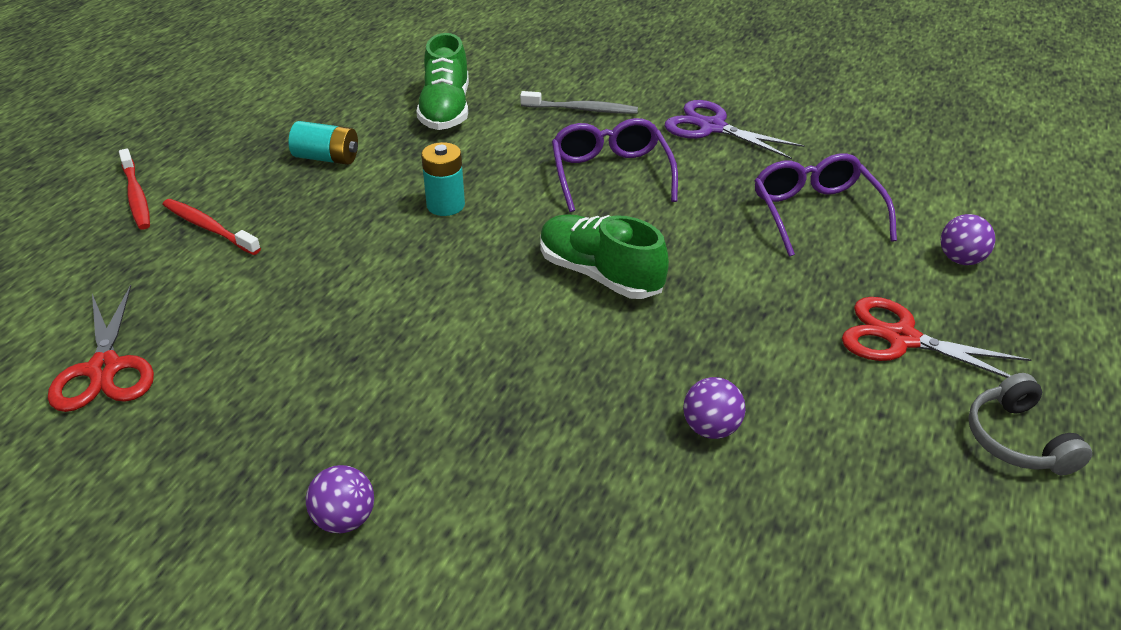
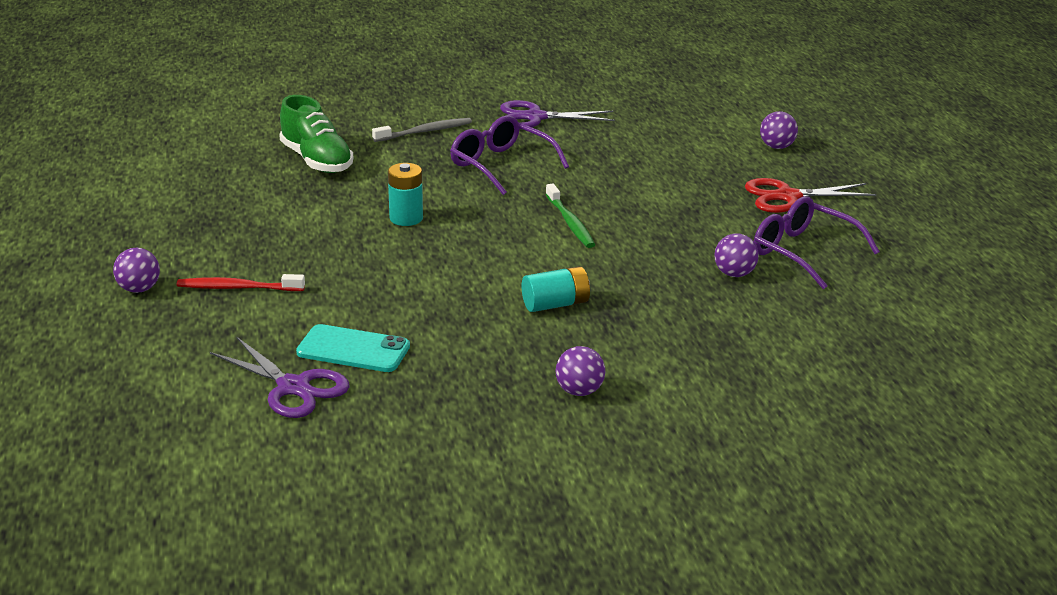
camera: 35 degrees left, 10 degrees down
(104, 369) = (293, 387): red scissors -> purple scissors
(136, 196) = (139, 289): red toothbrush -> purple ball
(208, 347) = (353, 349): none -> turquoise phone
(327, 158) = (265, 218): turquoise battery -> turquoise battery (555, 304)
(600, 275) = (570, 223): green shoe -> green toothbrush
(815, 212) = (664, 147): purple glasses -> purple glasses (803, 252)
(1017, 440) = (895, 222): grey headphones -> none

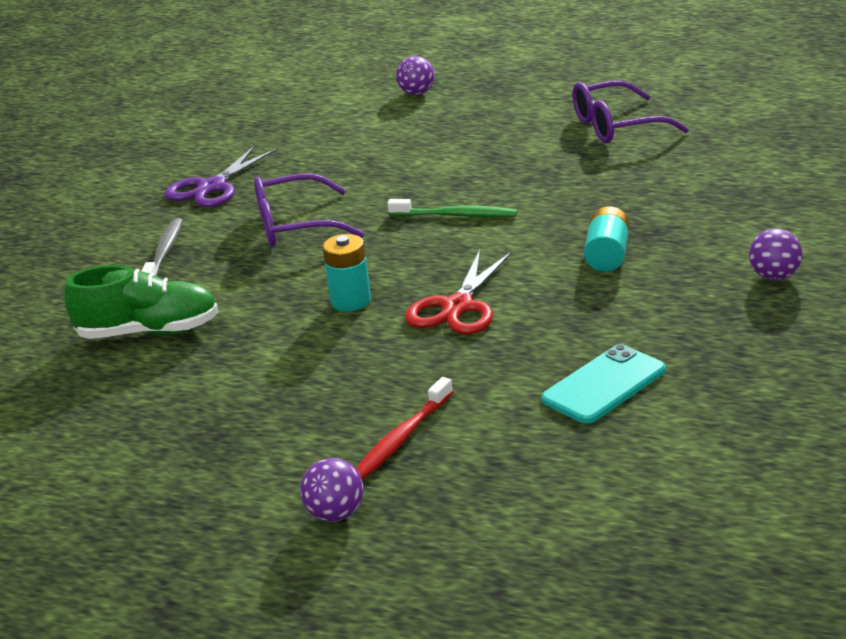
camera: 55 degrees left, 0 degrees up
(293, 387) = (654, 437): purple scissors -> none
(734, 274) = (626, 162): purple ball -> none
(787, 197) = (513, 110): red scissors -> red scissors (458, 307)

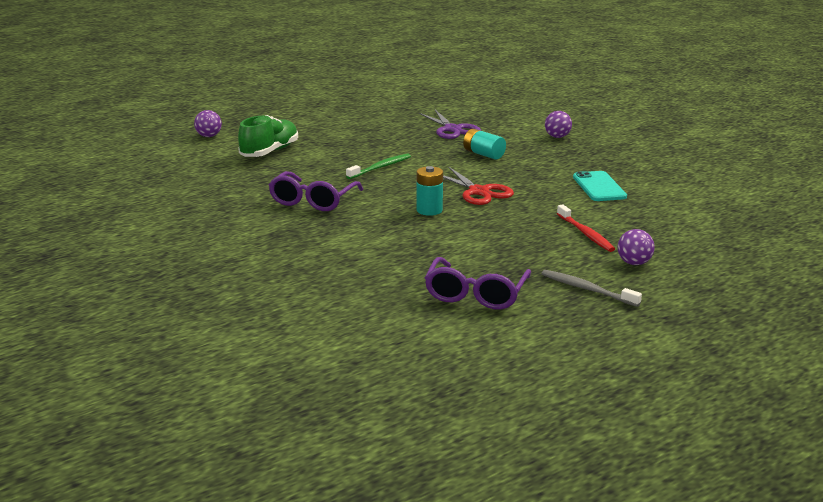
camera: 60 degrees left, 5 degrees down
(148, 332) = (369, 263): green shoe -> green shoe (269, 152)
(164, 253) = (273, 238): grey toothbrush -> grey toothbrush (587, 289)
(212, 187) = (211, 207): purple scissors -> purple scissors (452, 129)
(616, 126) = (354, 116): purple glasses -> purple glasses (475, 294)

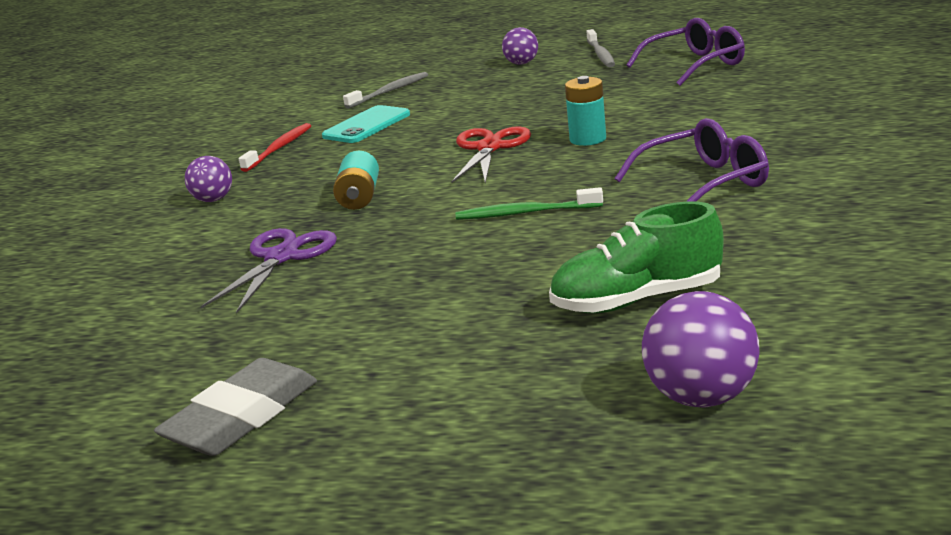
camera: 130 degrees left, 0 degrees up
(209, 136) = (701, 397): purple ball -> purple ball, size x1.54
(349, 101) = (242, 417): none -> grey eraser
(585, 234) = (499, 88): red toothbrush -> red toothbrush (279, 148)
(663, 213) = (390, 91): none -> grey toothbrush

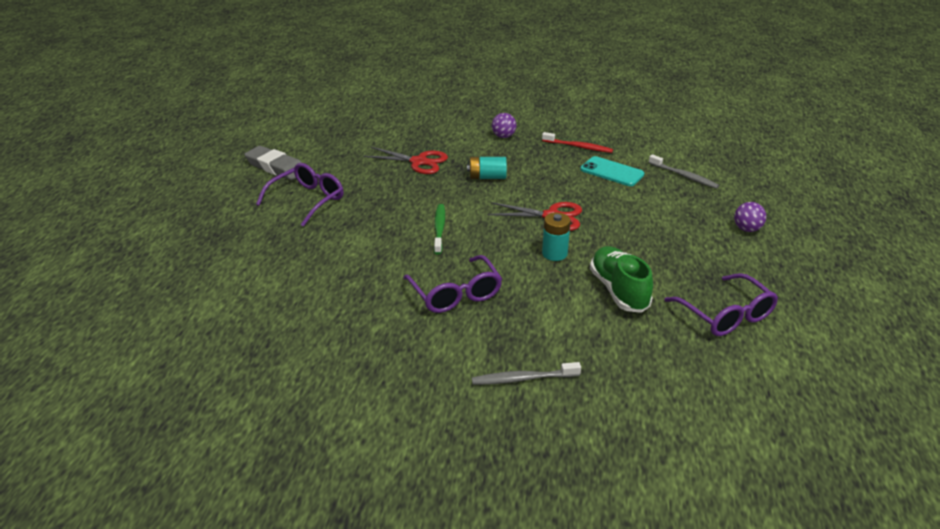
camera: 85 degrees right, 10 degrees up
(281, 257) = (419, 162): purple scissors -> red scissors
(412, 346) = (307, 200): none -> purple glasses
(600, 55) = (766, 268): grey toothbrush -> grey toothbrush (523, 379)
(637, 300) = (314, 259): green shoe -> green shoe (619, 291)
(701, 397) = (217, 270): purple ball -> none

